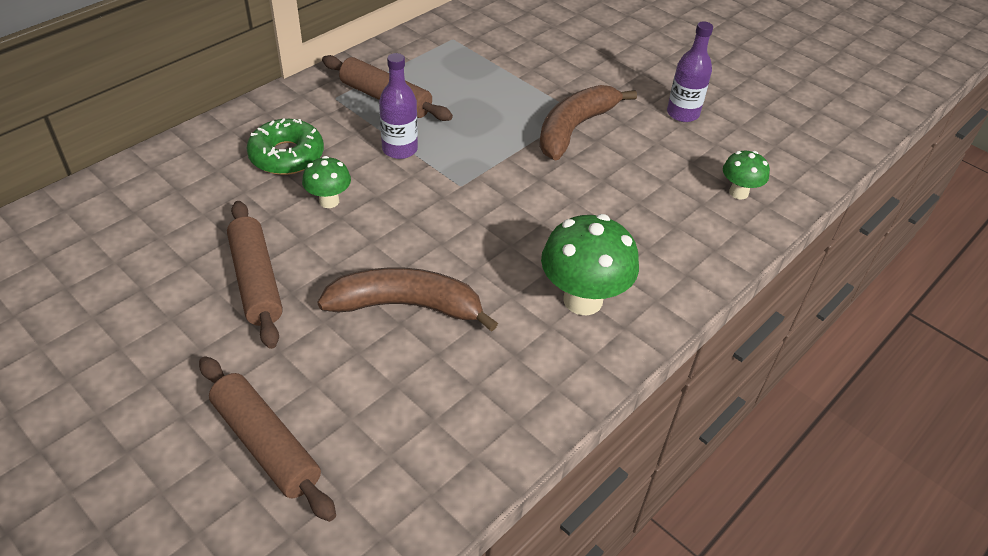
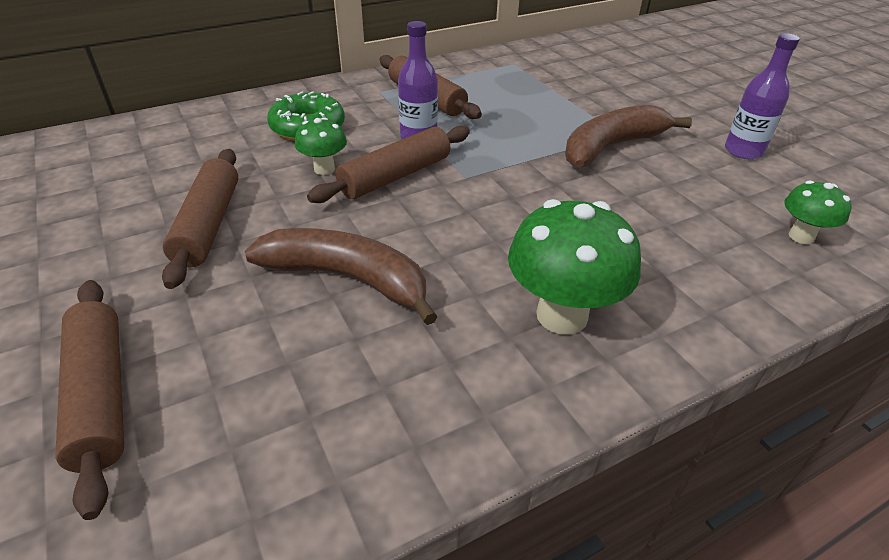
camera: 20 degrees right, 5 degrees down
(398, 197) = (396, 176): none -> brown rolling pin

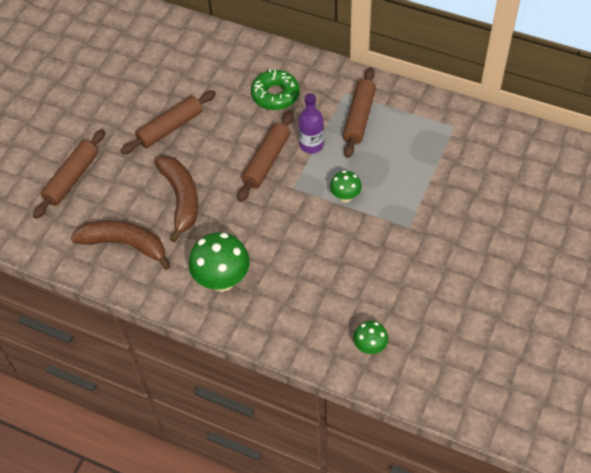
camera: 55 degrees right, 15 degrees up
(324, 169) = (246, 131): green mushroom -> green mushroom (345, 197)
(396, 176) = (267, 161): brown rolling pin -> brown rolling pin turned 75 degrees counterclockwise
(612, 147) = (388, 231): brown banana -> brown banana (125, 244)
(743, 151) = (447, 293): purple bottle -> none

